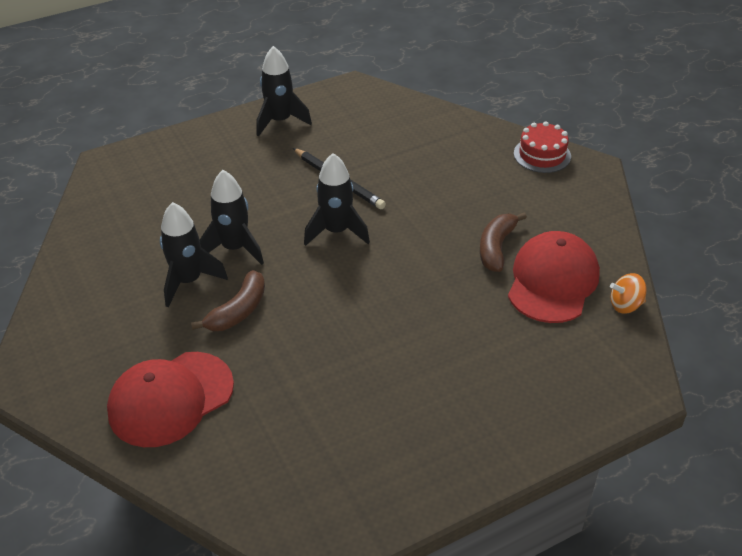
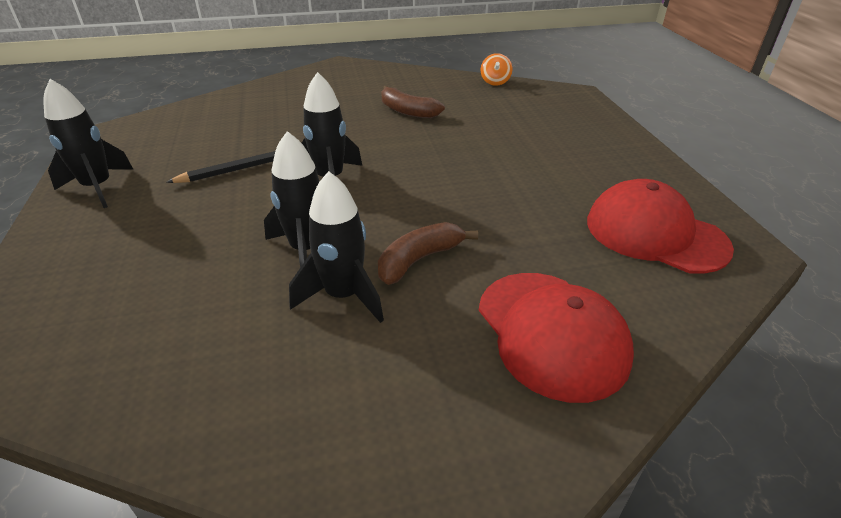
camera: 75 degrees left, 5 degrees down
(238, 311) = (419, 260): brown banana -> brown banana turned 90 degrees counterclockwise
(542, 155) = (309, 76): red cake -> none
(552, 281) = (458, 99): red cap -> red cap (655, 234)

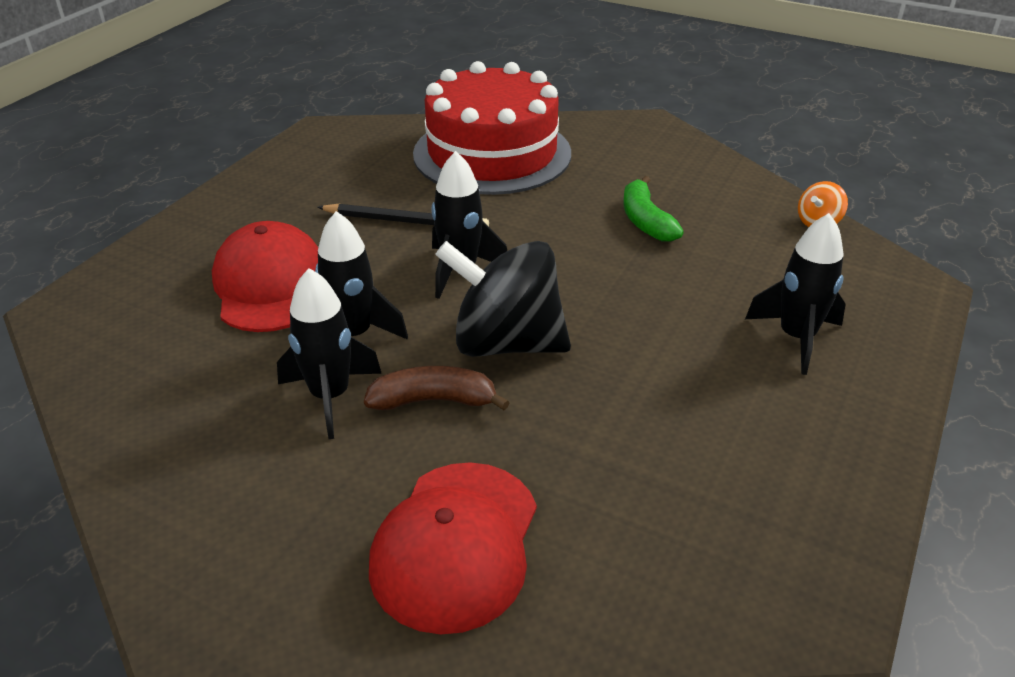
camera: 40 degrees right, 0 degrees up
(98, 188) = (268, 188): black rocket -> black rocket (796, 338)
(260, 108) = (492, 153): none -> red cake
(407, 111) = (645, 221): brown banana -> green banana
(417, 206) = (506, 343): none -> black spinning top
(655, 234) = (726, 521): red cap -> red cap (270, 285)

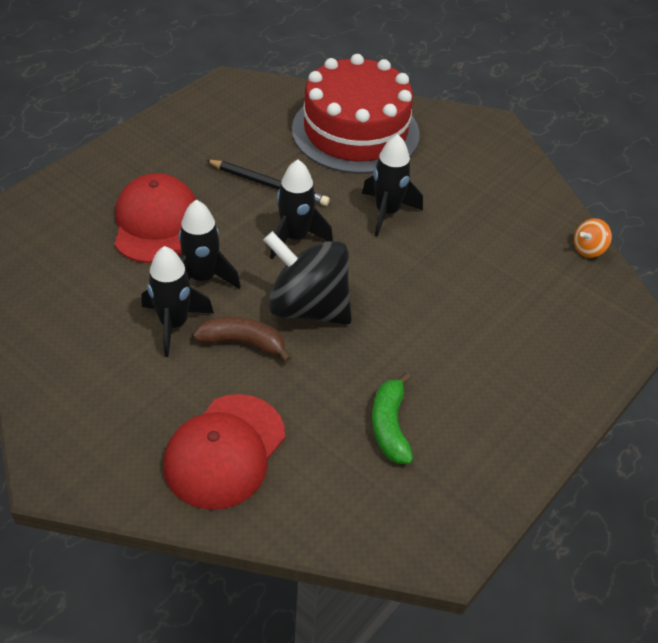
camera: 10 degrees right, 10 degrees up
(645, 221) = (452, 220): green banana -> green banana (389, 426)
(796, 338) = (521, 348): black rocket -> black rocket (387, 212)

